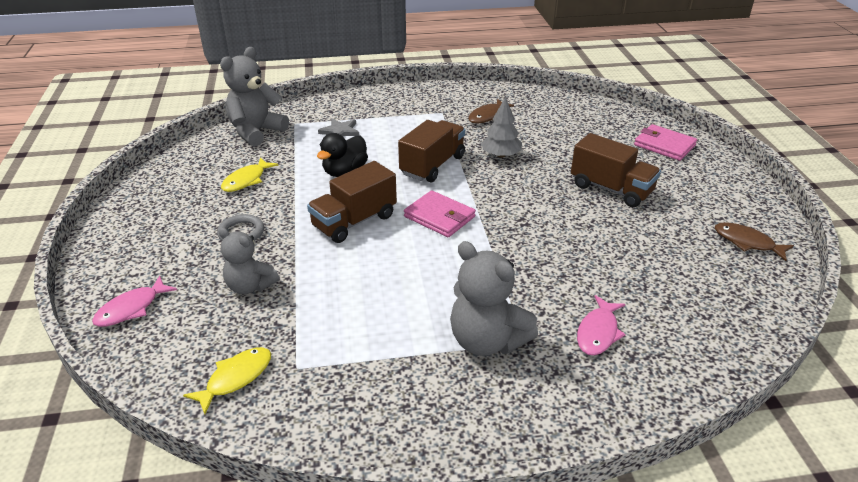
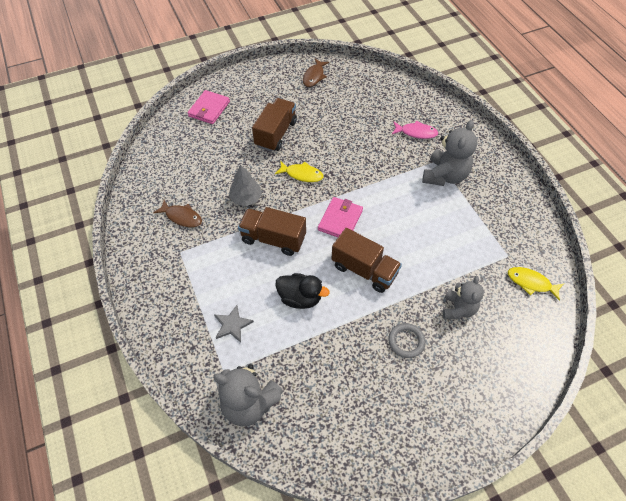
camera: 105 degrees left, 20 degrees up
(131, 308) = (513, 374): pink fish -> none
(246, 180) = (336, 371): yellow fish -> yellow fish (302, 174)

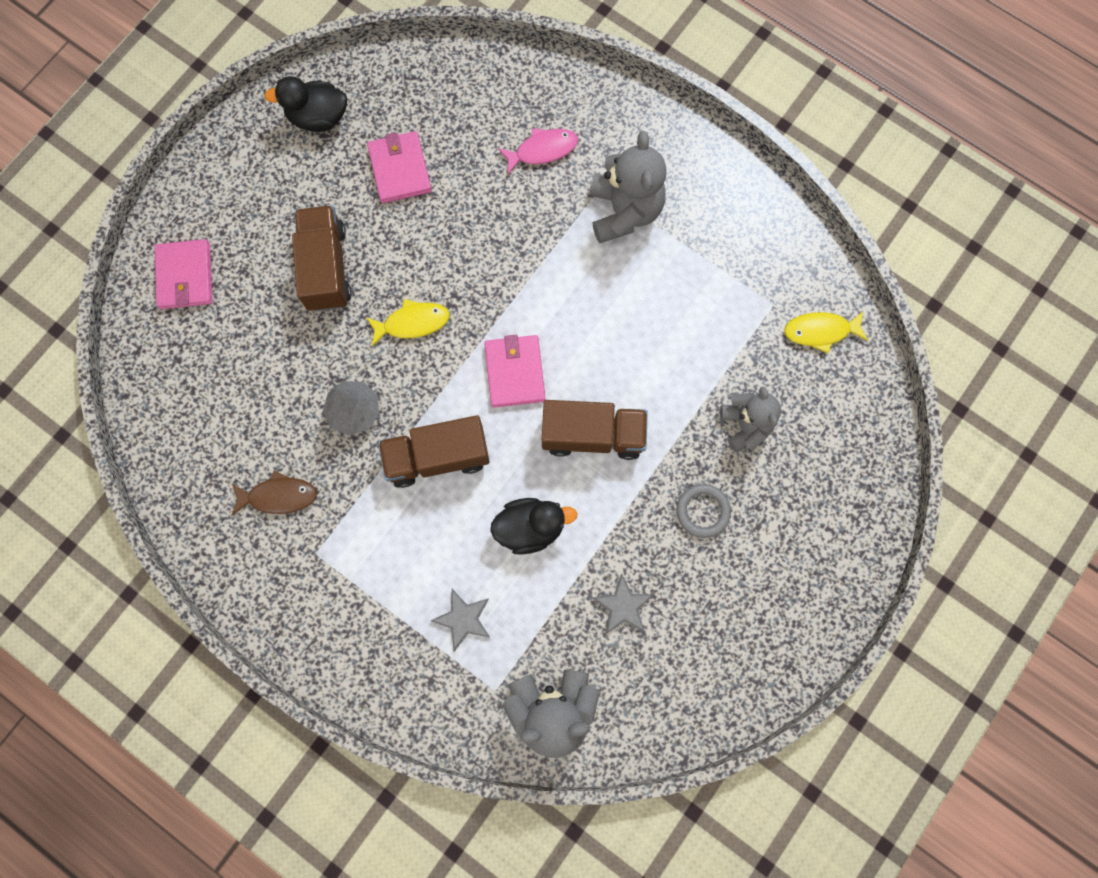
camera: 30 degrees left, 20 degrees up
(314, 76) = (318, 117): brown fish -> black duck
(327, 368) = (623, 606): none -> grey star
(339, 111) = (400, 169): none -> pink wallet

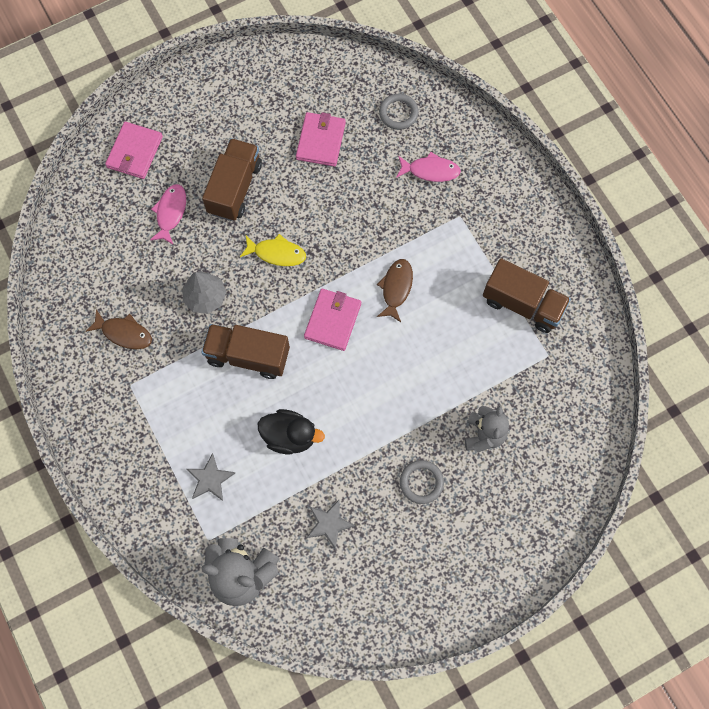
camera: 25 degrees right, 5 degrees down
(264, 329) = (170, 212): none -> pink fish
(318, 117) = (281, 80): black duck -> none
(474, 99) = (398, 113): none -> grey ring
(568, 303) = (396, 288): none -> brown fish
(592, 435) = (367, 391): brown truck -> brown truck (522, 304)
(624, 211) = (469, 240): grey teddy bear -> none
(820, 331) = (574, 391): yellow fish -> none

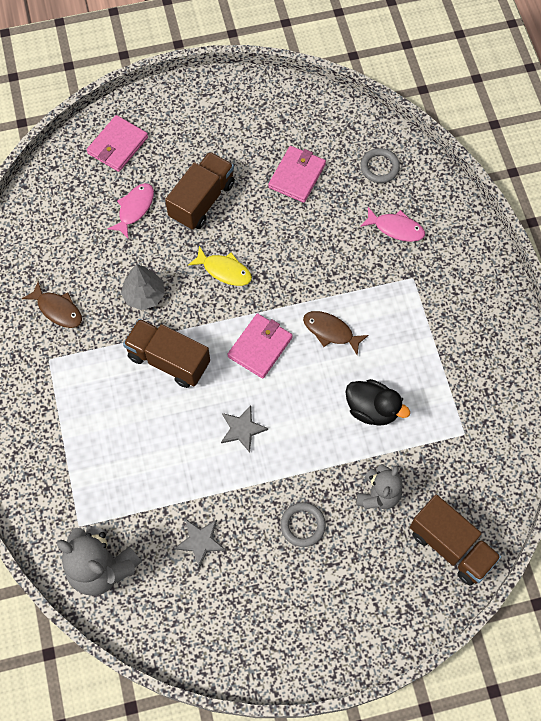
camera: 15 degrees right, 5 degrees down
(210, 479) = (98, 468): grey star -> grey star (242, 429)
(290, 436) = (186, 447): black duck -> black duck (372, 409)
(396, 288) = (330, 331): brown fish -> brown fish turned 90 degrees counterclockwise
(522, 304) = (452, 377): brown truck -> brown truck (451, 546)

